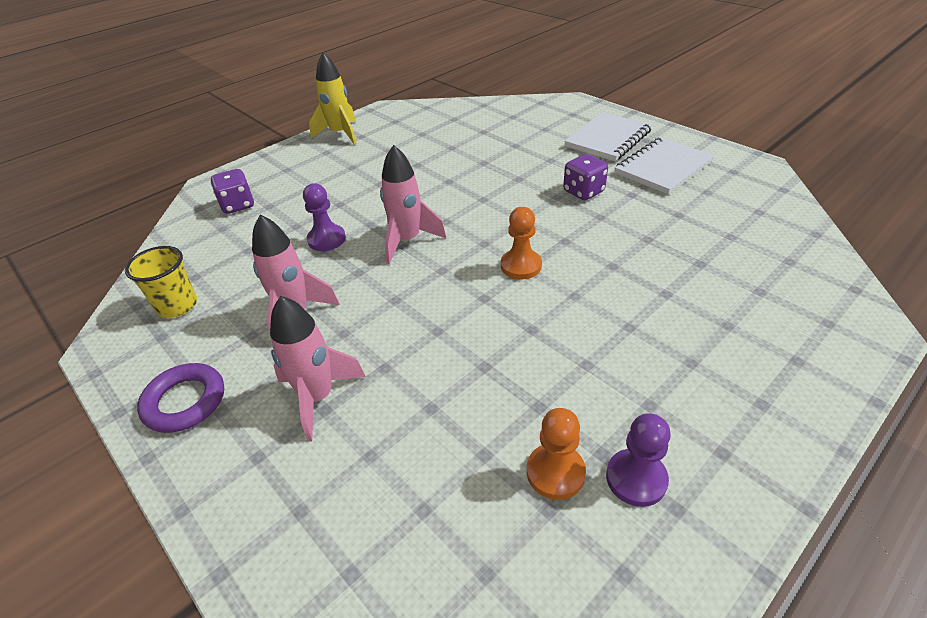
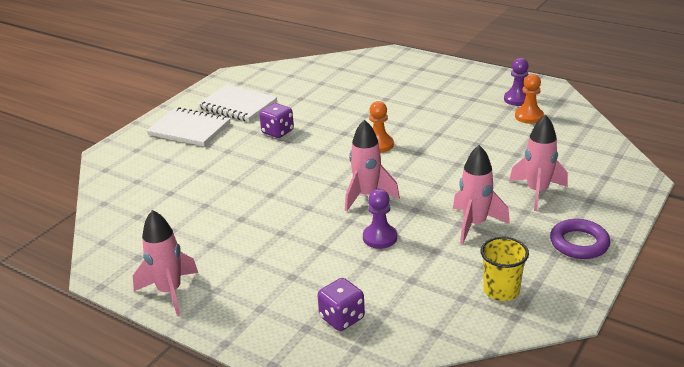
camera: 105 degrees left, 10 degrees down
(340, 134) = (170, 292): yellow rocket -> pink rocket

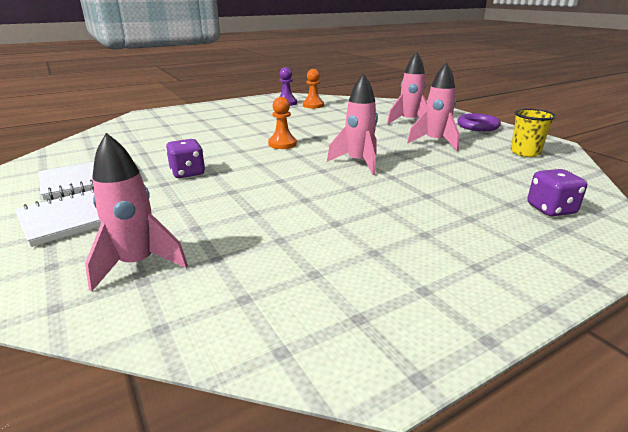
camera: 65 degrees left, 5 degrees down
(170, 292) = (467, 303): pink rocket -> pink rocket (137, 264)
(380, 237) = (429, 171): purple pawn -> none

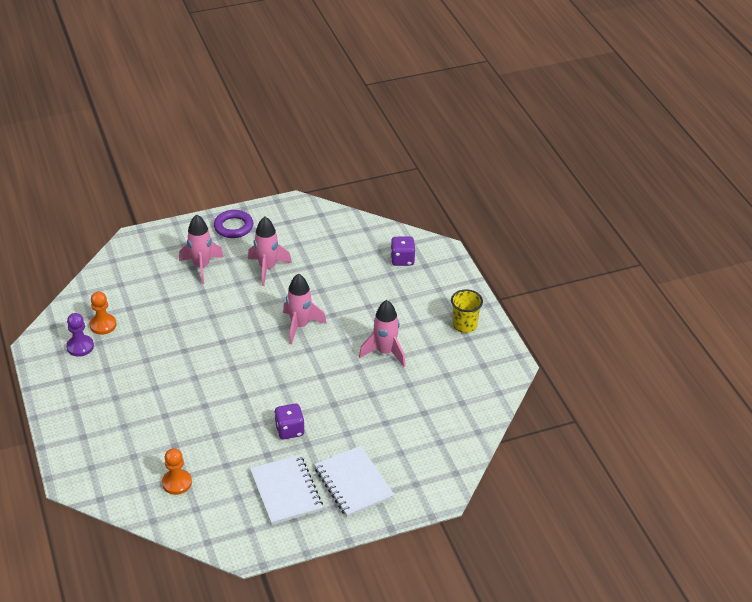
camera: 80 degrees left, 15 degrees up
(137, 264) = (423, 445): pink rocket -> pink rocket (385, 352)
(282, 144) = (236, 366): orange pawn -> orange pawn (177, 483)
(525, 153) = (309, 228): yellow cup -> yellow cup (464, 325)

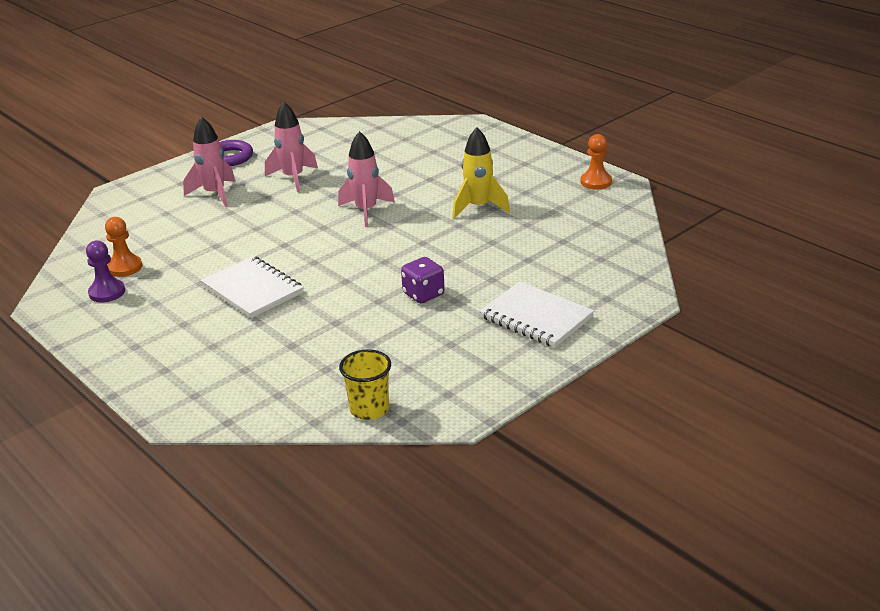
camera: 20 degrees left, 10 degrees down
(177, 483) = (320, 377): orange pawn -> orange pawn (596, 182)
(286, 491) = (463, 346): white notebook -> white notebook (253, 290)
(385, 352) = (478, 207): pink rocket -> yellow rocket
(402, 260) = (437, 139): purple dice -> none
(464, 325) = (544, 168): yellow cup -> yellow cup (369, 409)

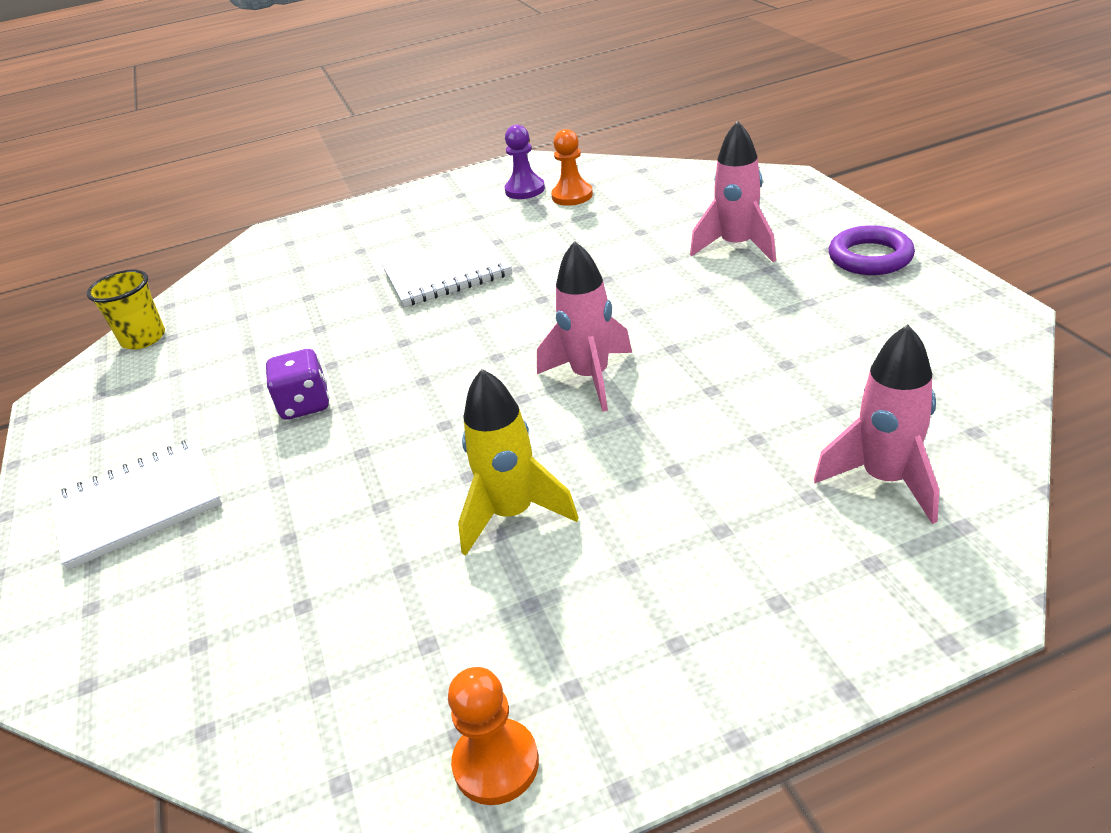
camera: 115 degrees right, 5 degrees up
(293, 178) = (758, 313): pink rocket -> pink rocket (885, 480)

